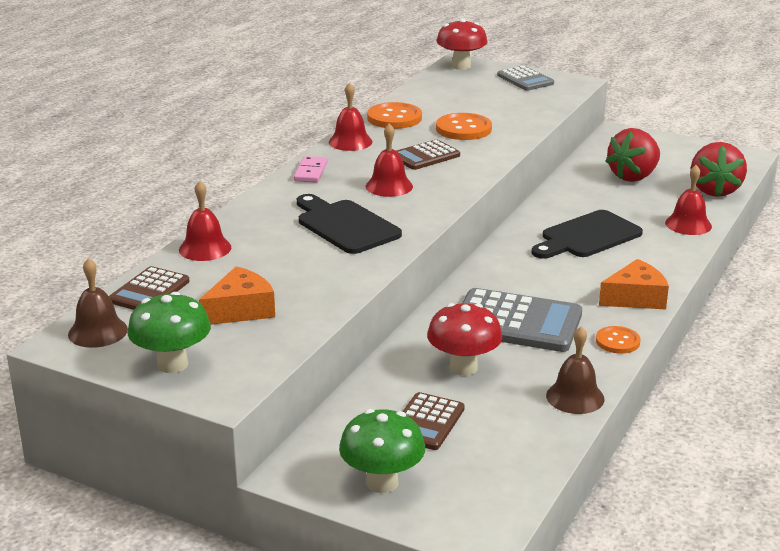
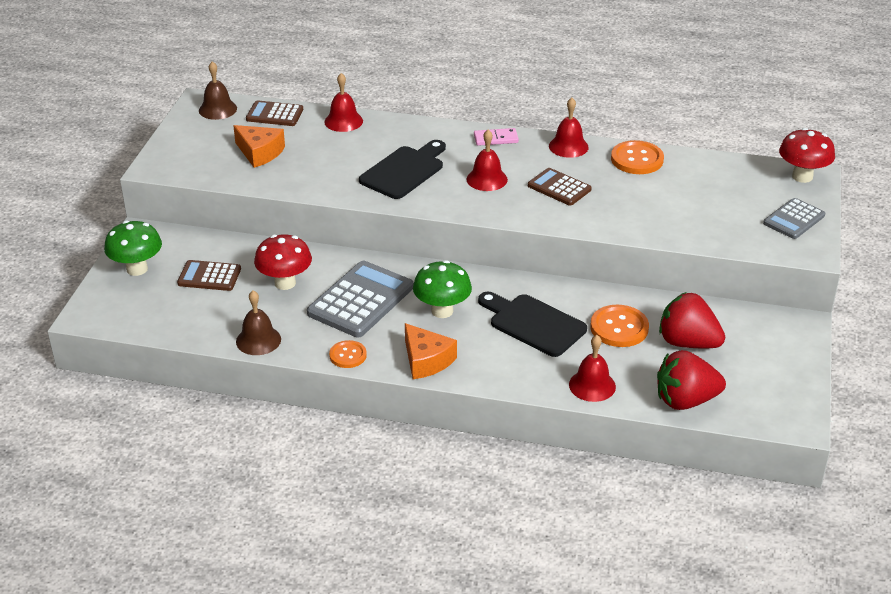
camera: 75 degrees right, 10 degrees up
(172, 364) = (184, 143): green mushroom -> green mushroom (442, 311)
(463, 129) = (634, 199): orange button -> orange button (619, 328)
(516, 322) = (361, 300): grey calculator -> grey calculator turned 150 degrees counterclockwise

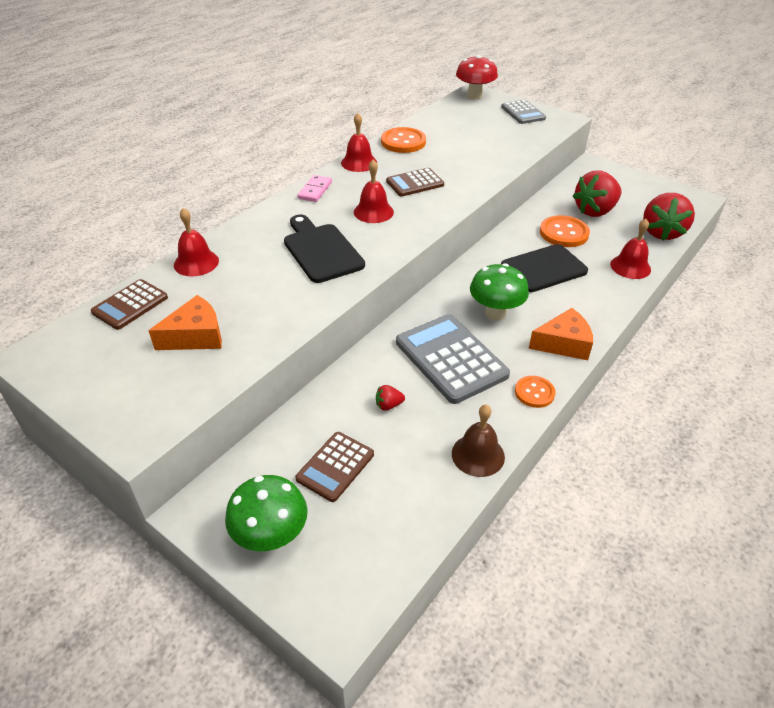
camera: 65 degrees left, 5 degrees up
(217, 109) = (67, 346): brown bell -> none
(285, 283) = (388, 405): red mushroom -> red strawberry

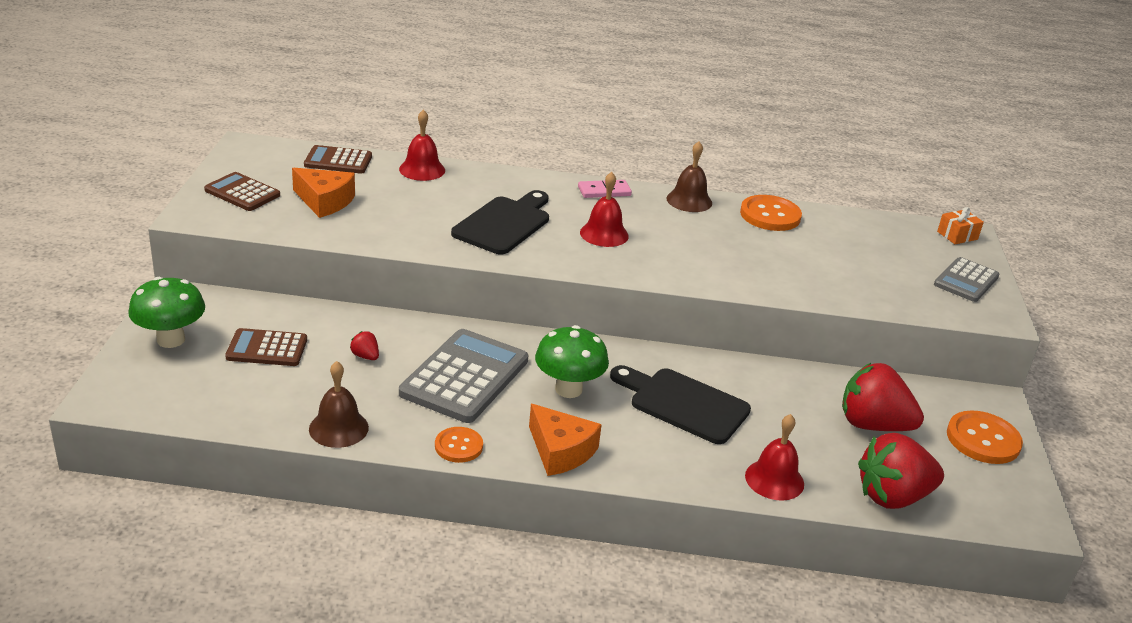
camera: 55 degrees right, 10 degrees down
(359, 162) = (689, 200): red bell -> brown bell
(415, 183) = (690, 244): brown calculator -> brown calculator (242, 193)
(474, 96) = (957, 235): red mushroom -> orange gift
(564, 233) = (787, 408): orange button -> orange button (983, 439)

